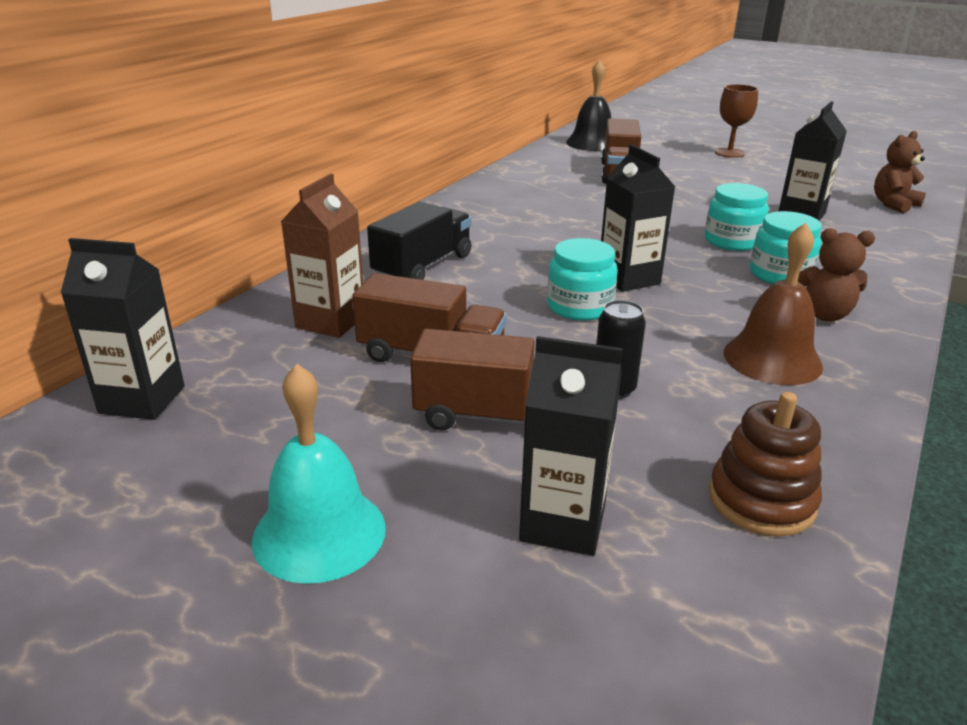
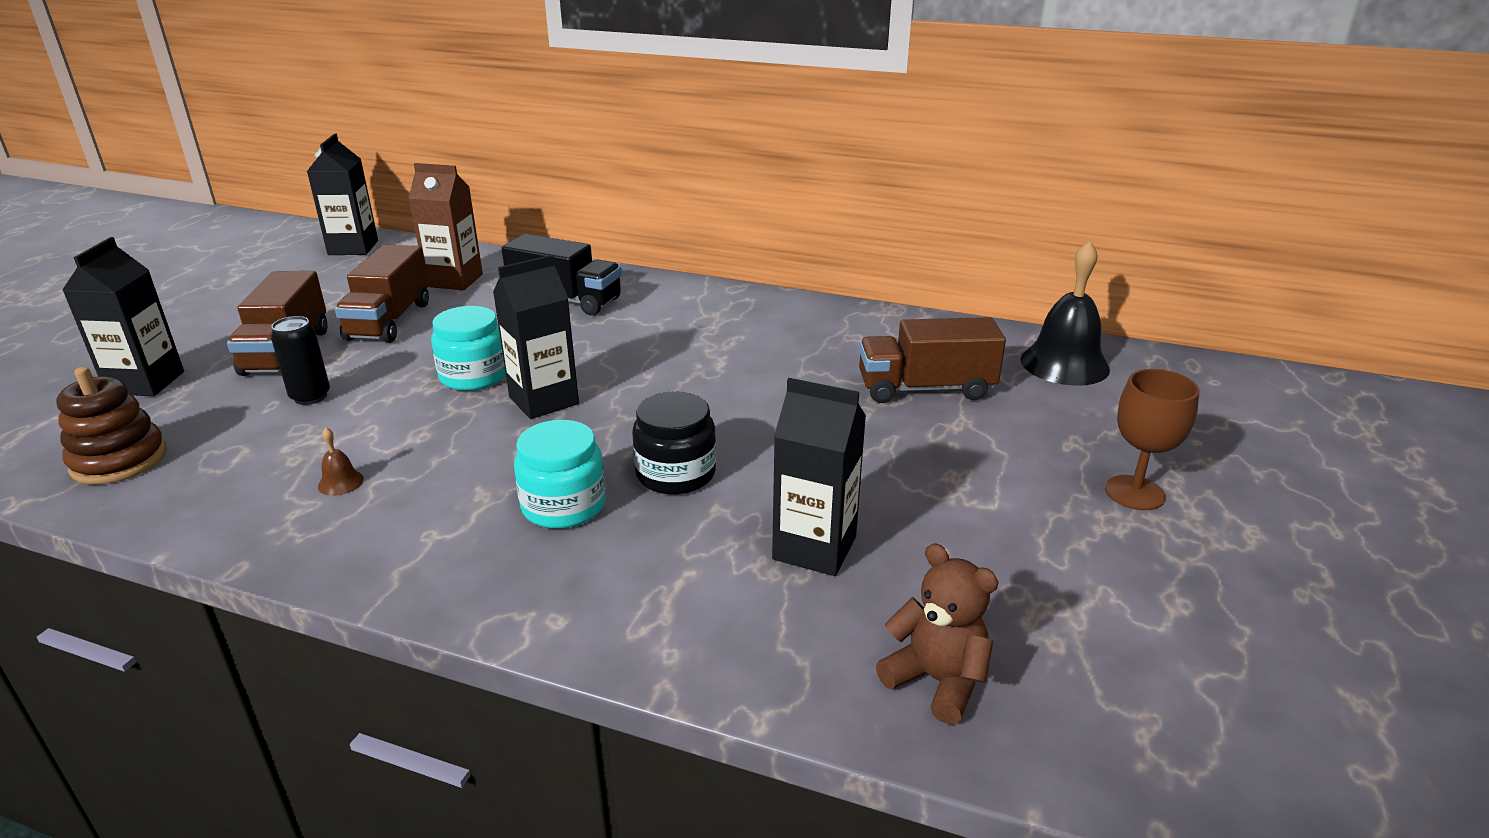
camera: 80 degrees right, 0 degrees up
(319, 533) = (185, 313): turquoise bell -> none
(732, 241) = (675, 474): turquoise jar -> black jar
(772, 359) = (340, 482): brown bell -> brown bell, size x0.41
(823, 315) = (440, 529): brown teddy bear -> none

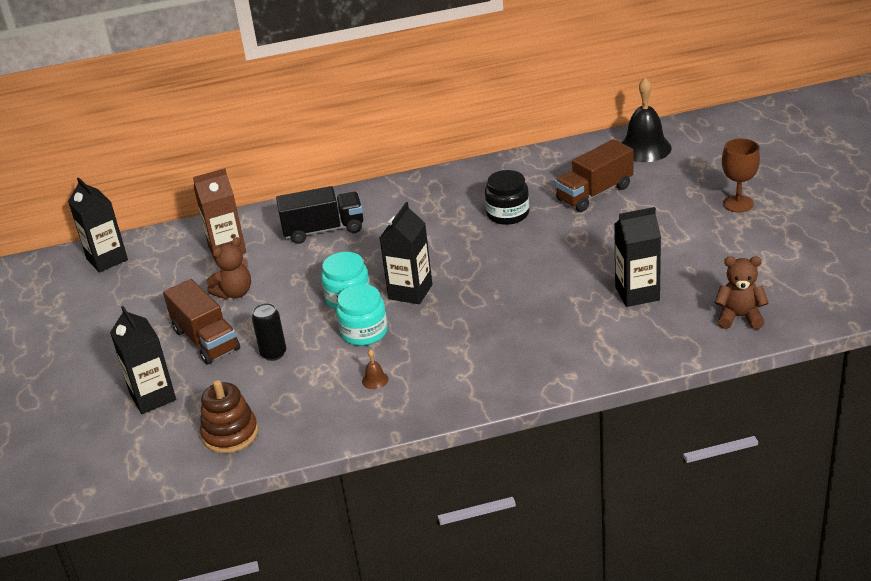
camera: 30 degrees left, 5 degrees up
(389, 321) = (234, 293): brown truck -> brown teddy bear
(563, 506) = (503, 333): turquoise jar -> turquoise jar (364, 332)
(675, 474) = (533, 293): black jar -> black jar (508, 214)

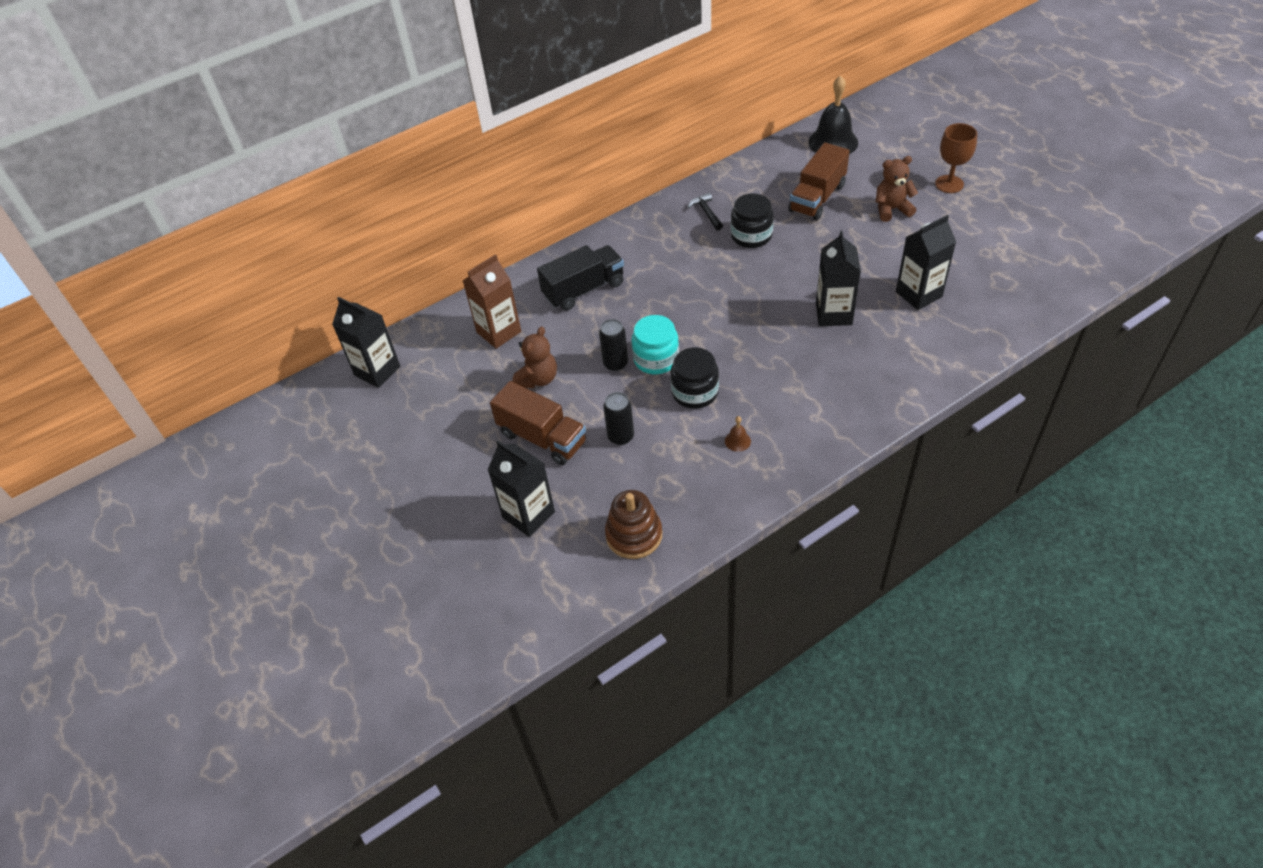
camera: 20 degrees left, 15 degrees up
(310, 294) = (615, 363): none -> black can
(364, 332) = (695, 392): turquoise jar -> black jar
(410, 292) = (711, 338): black carton -> black carton (833, 314)
(479, 187) = (706, 212): none -> black hammer
(739, 317) = (1020, 298): brown teddy bear -> brown teddy bear (891, 209)

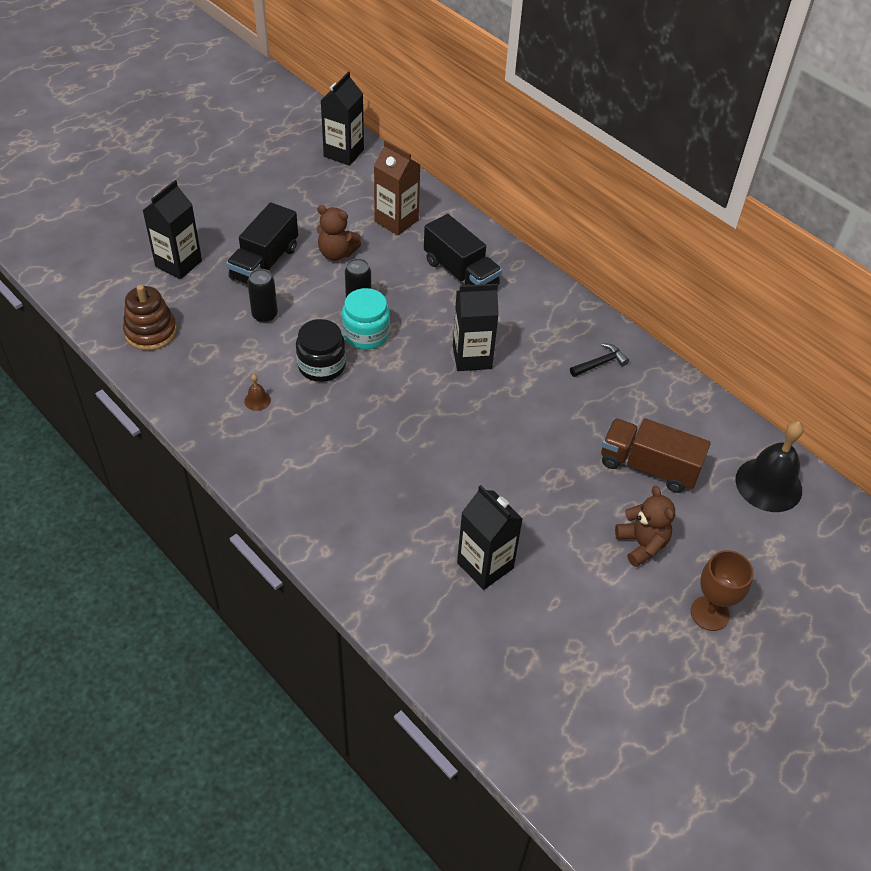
camera: 75 degrees right, 0 degrees up
(542, 438) = (264, 263): brown truck -> black truck
(751, 236) = (566, 404): black jar -> none
(833, 314) = (443, 480): black carton -> black carton (472, 357)

